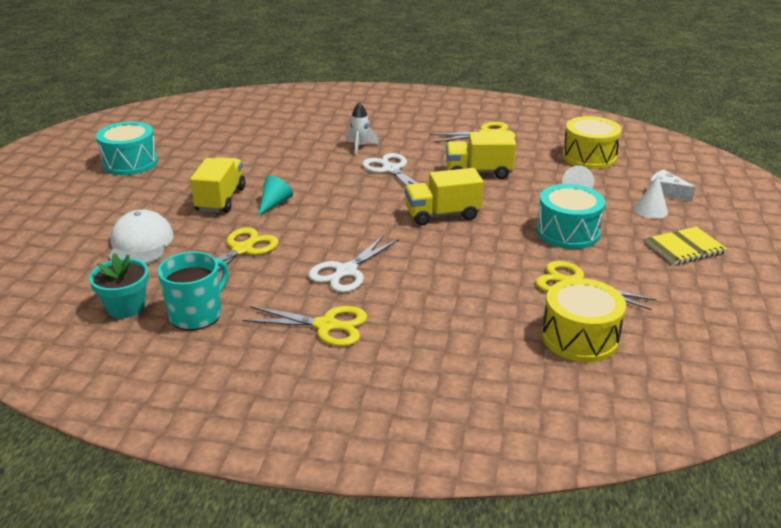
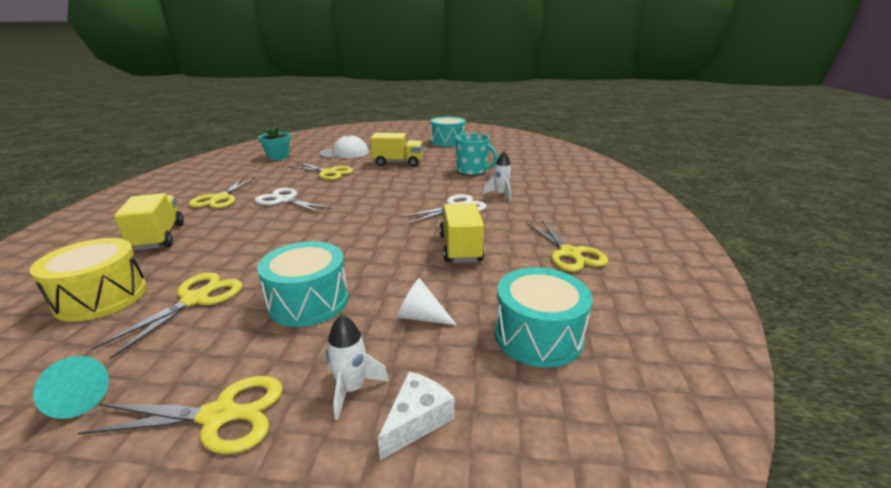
camera: 85 degrees right, 5 degrees down
(197, 314) = (259, 170): turquoise mug -> turquoise mug (472, 171)
(274, 203) = (391, 175): turquoise cone -> turquoise cone (74, 400)
(442, 215) = (365, 231): yellow truck -> yellow truck (158, 237)
(589, 157) = (538, 335): yellow drum -> turquoise drum
(651, 210) = (352, 389): white cone -> white rocket
(685, 248) = (219, 416): yellow notebook -> yellow scissors

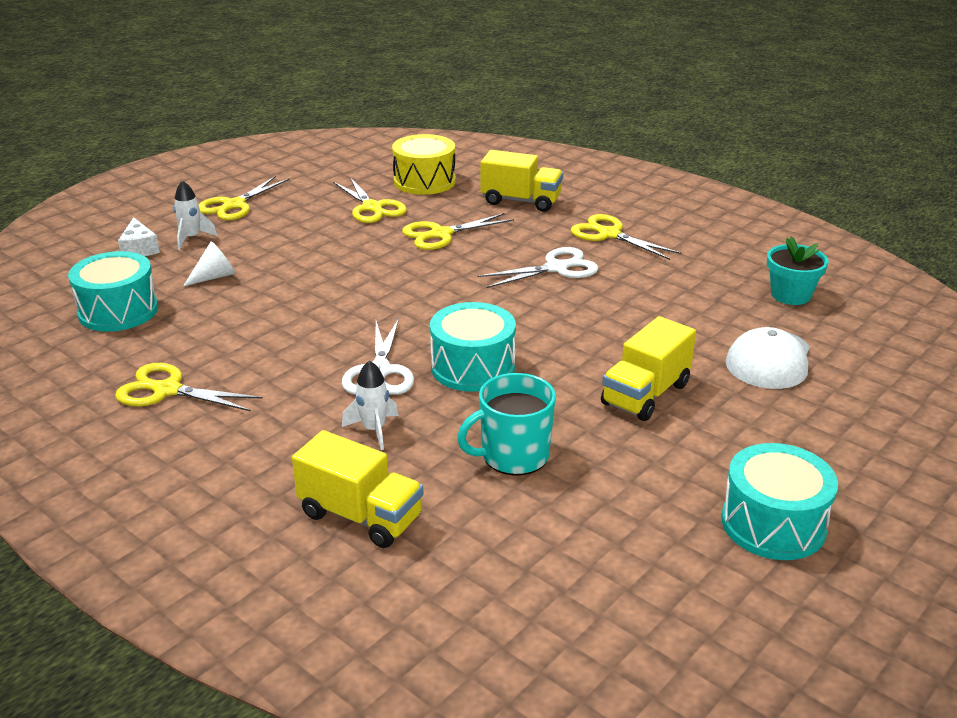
camera: 125 degrees right, 5 degrees up
(74, 400) = (308, 176): turquoise cone -> none
(308, 301) = (305, 243): turquoise drum -> turquoise drum (472, 367)
(328, 173) = (650, 318): yellow scissors -> yellow scissors (441, 234)
(460, 248) = (280, 332): yellow truck -> yellow truck (361, 516)

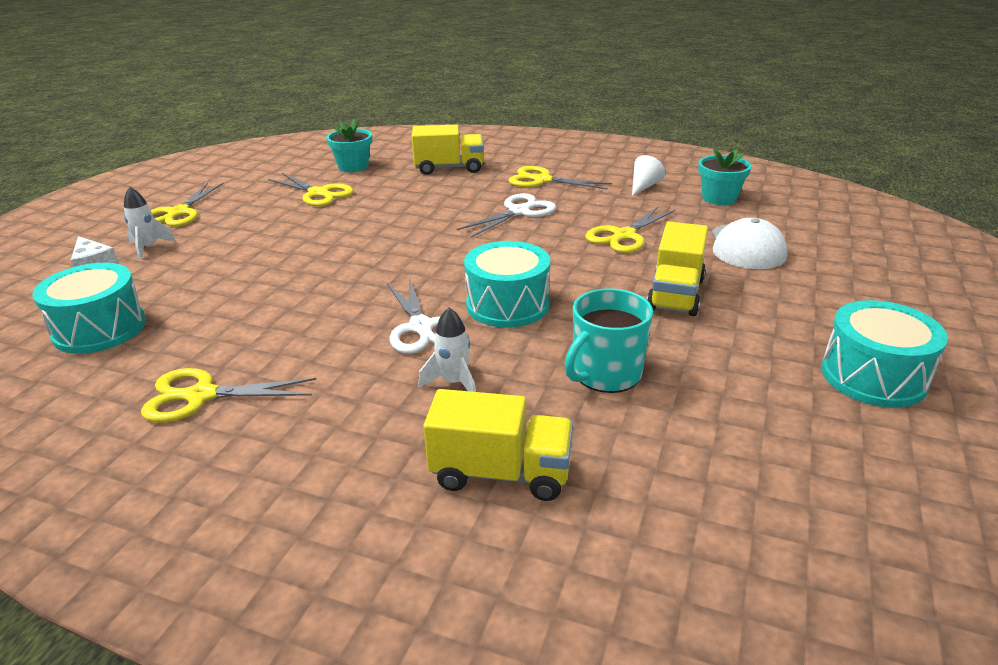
camera: 20 degrees left, 0 degrees up
(214, 277) = (193, 277): white cone -> white cone (644, 186)
(424, 181) = (353, 167): yellow drum -> turquoise flower pot
(441, 234) = (397, 203): yellow scissors -> yellow scissors (624, 235)

